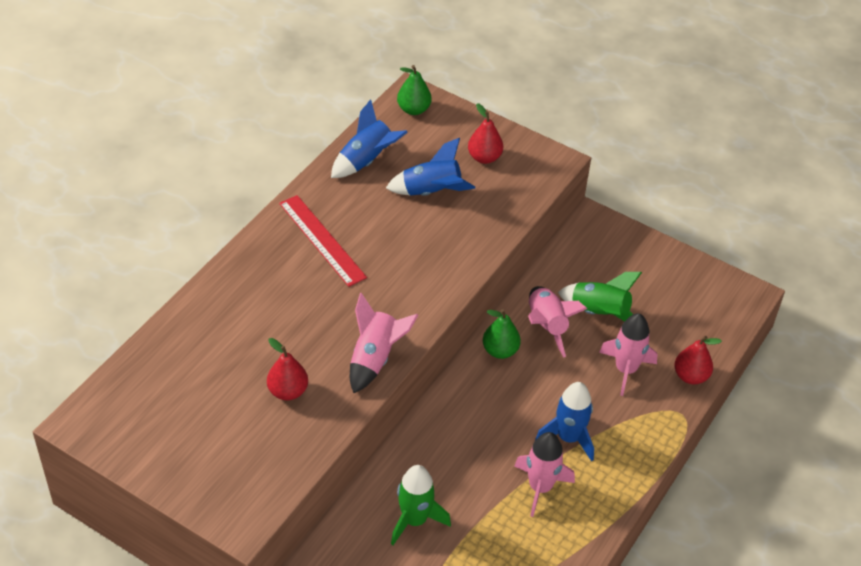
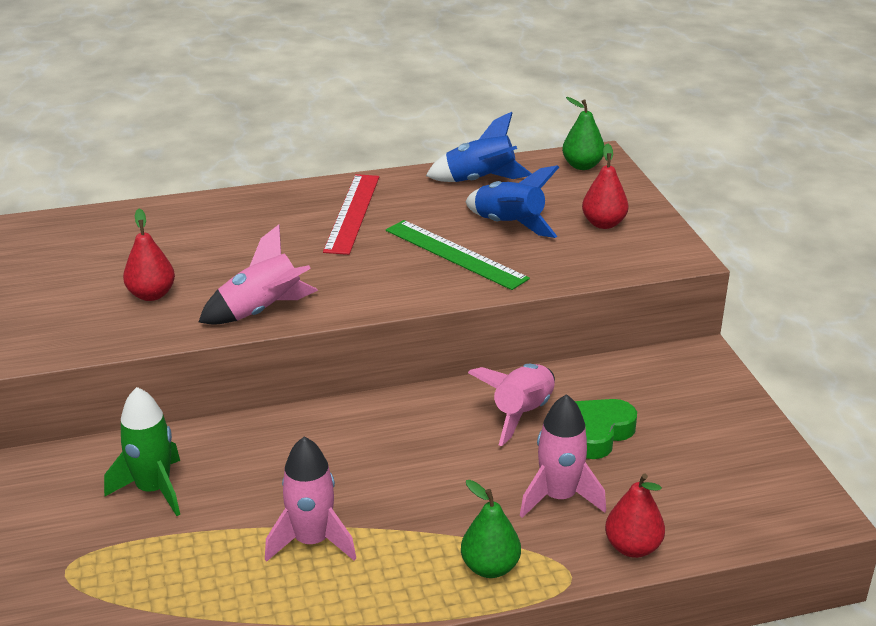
camera: 45 degrees right, 15 degrees down
(429, 237) = (455, 254): none -> green ruler
(500, 351) = (442, 407): green pear -> green pear (490, 567)
(568, 437) = (406, 518): blue rocket -> none
(599, 313) = (598, 433): green rocket -> green heart

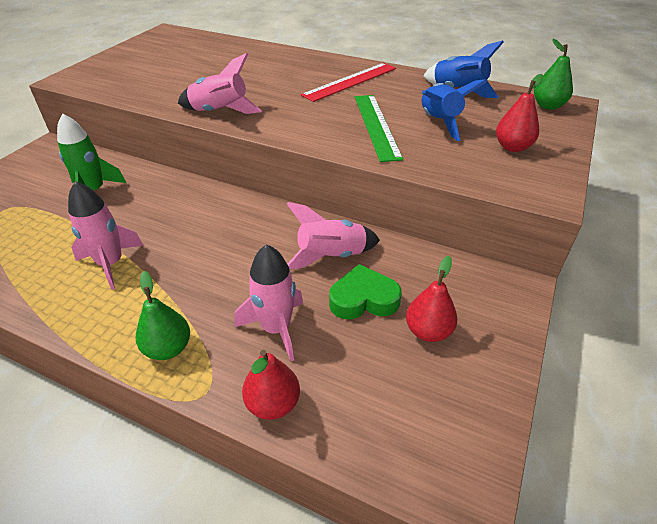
camera: 40 degrees right, 10 degrees up
(151, 295) = (185, 83): red pear -> red pear (428, 331)

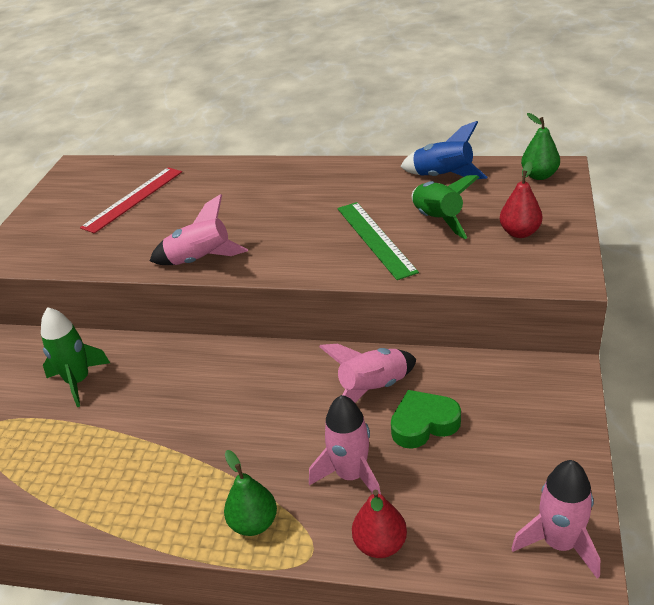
camera: 10 degrees left, 5 degrees down
(111, 264) = (146, 456): pink rocket -> pink rocket (559, 543)
(350, 81) = (324, 190): red ruler -> red ruler (133, 199)
(428, 331) = (497, 438): red pear -> none
(439, 122) = (437, 220): blue rocket -> green rocket

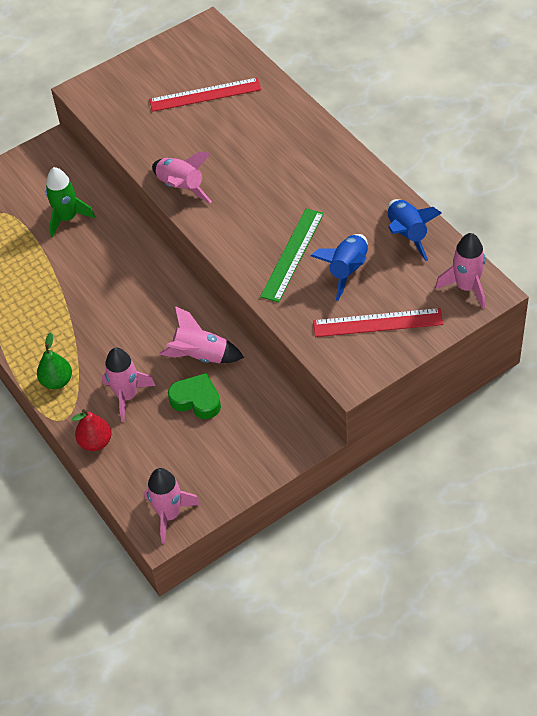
camera: 45 degrees right, 15 degrees up
(437, 220) = (347, 270): green rocket -> blue rocket
(519, 233) = (377, 323): red pear -> red ruler
(539, 175) = (466, 287): green pear -> pink rocket

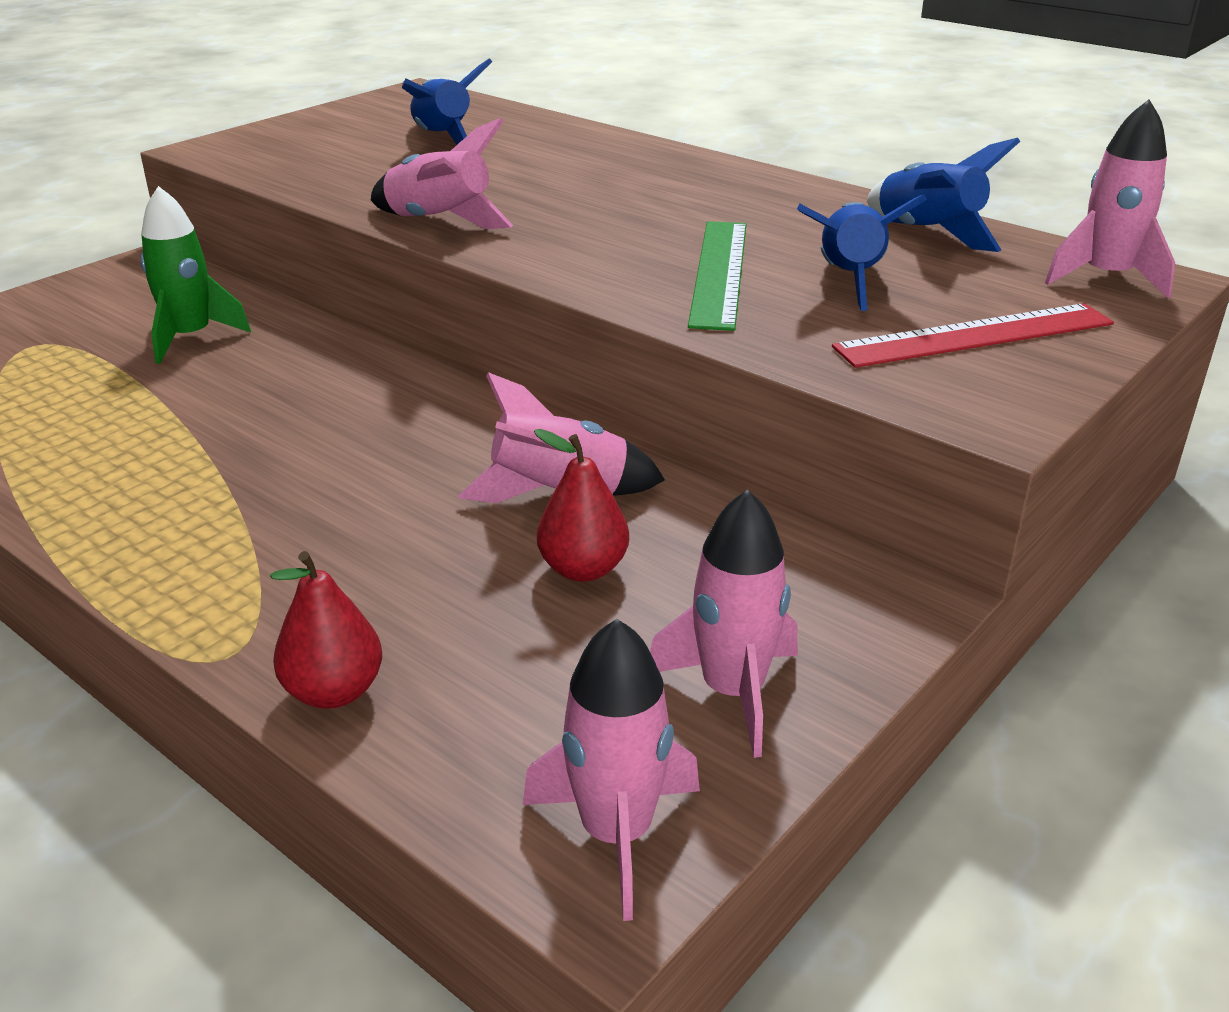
camera: 20 degrees left, 20 degrees down
(57, 381) = (199, 582): green pear -> none
(127, 396) = (398, 586): pink rocket -> pink rocket (733, 692)
(196, 400) = (583, 569): green heart -> red pear
(205, 95) = (442, 139): red ruler -> blue rocket

